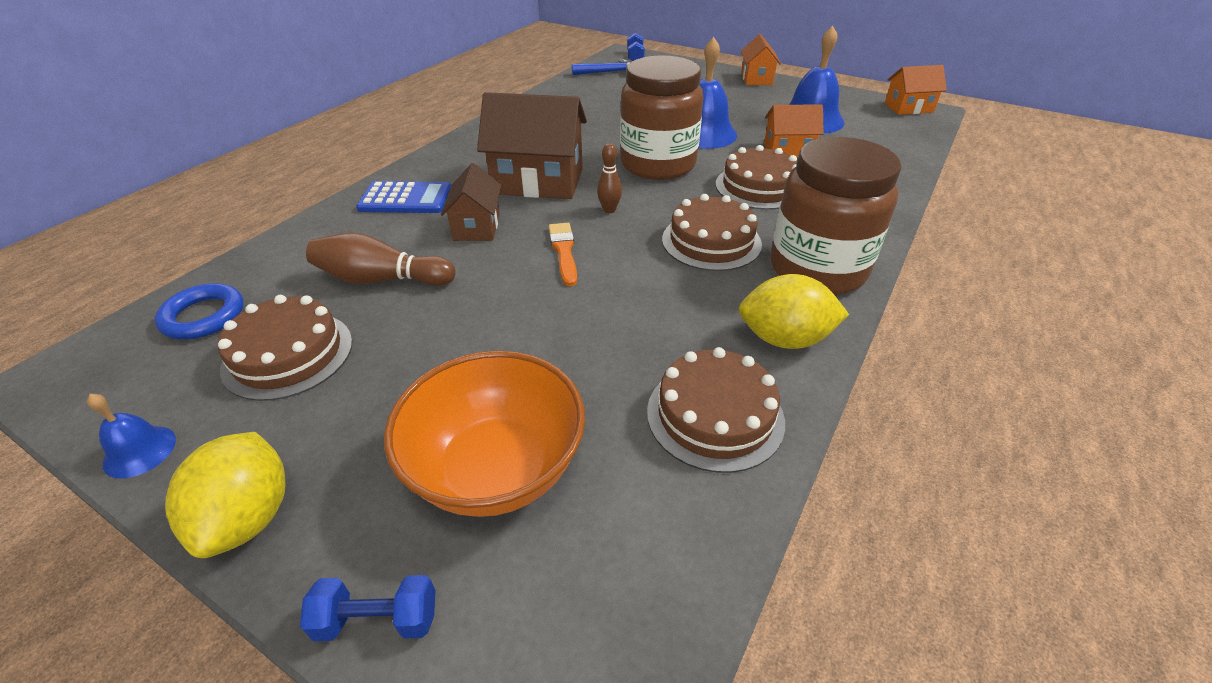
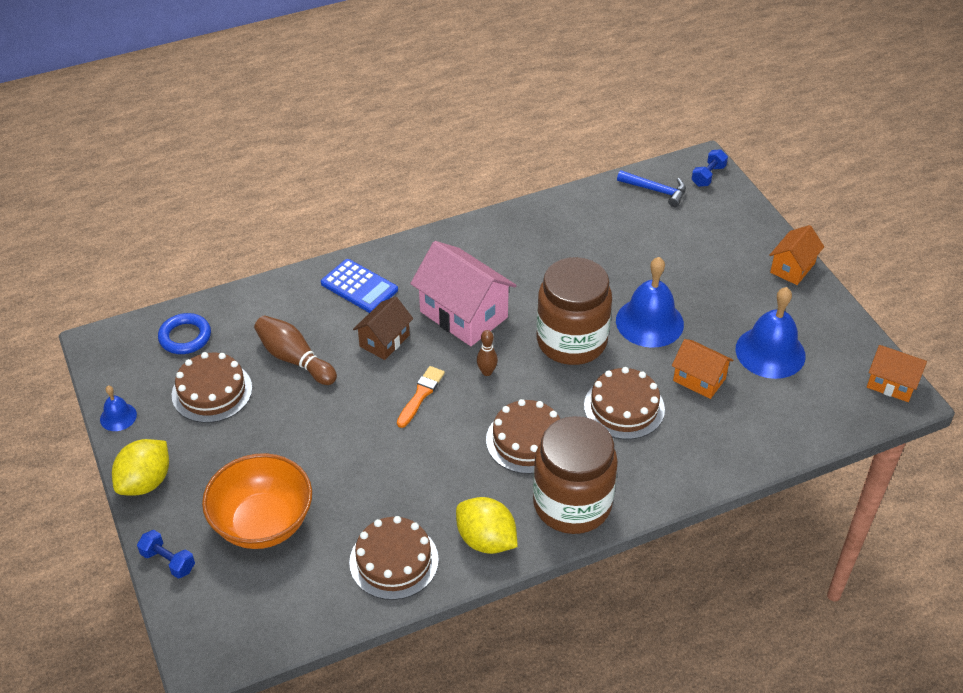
camera: 35 degrees right, 5 degrees up
(538, 181) = (464, 314): brown house -> pink house

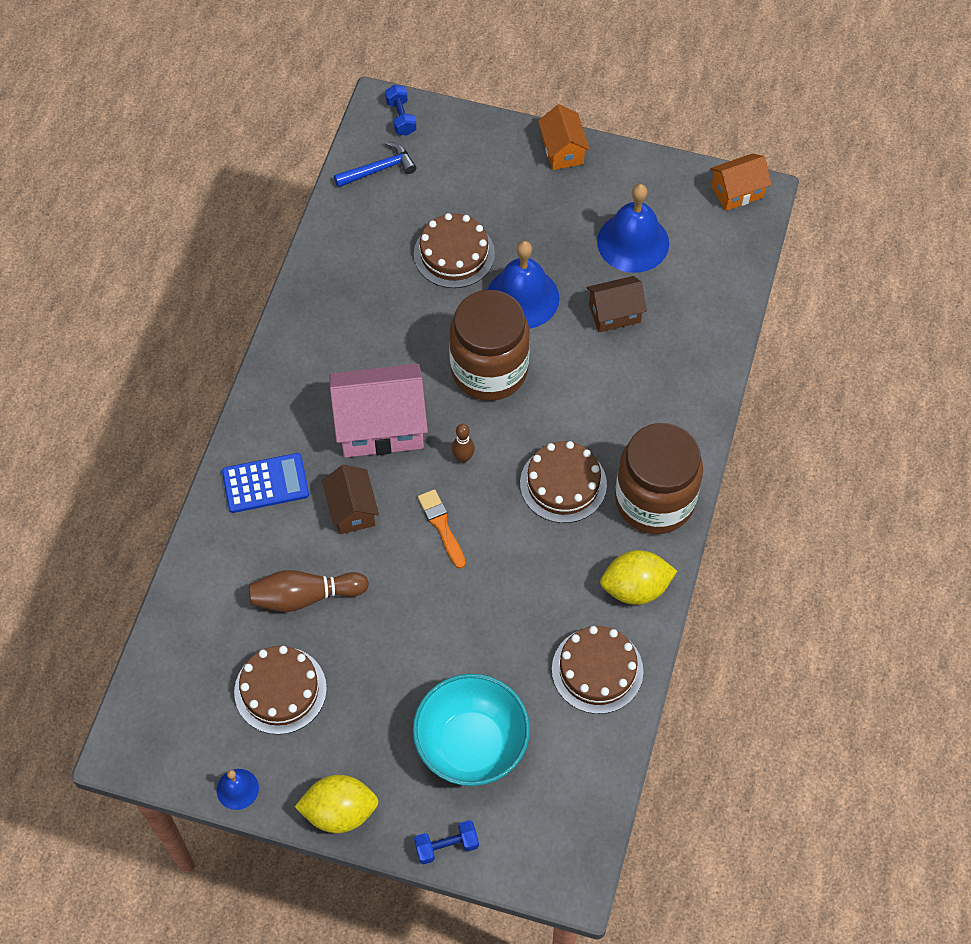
camera: 50 degrees left, 15 degrees up
(145, 482) = (339, 812): yellow lemon -> yellow lemon turned 75 degrees counterclockwise
(185, 337) = (188, 670): blue ring -> none
(263, 523) = (471, 744): orange bowl -> turquoise bowl
(624, 407) = (593, 388): brown cake -> brown cake (454, 254)
(699, 379) = (614, 313): orange house -> brown house

